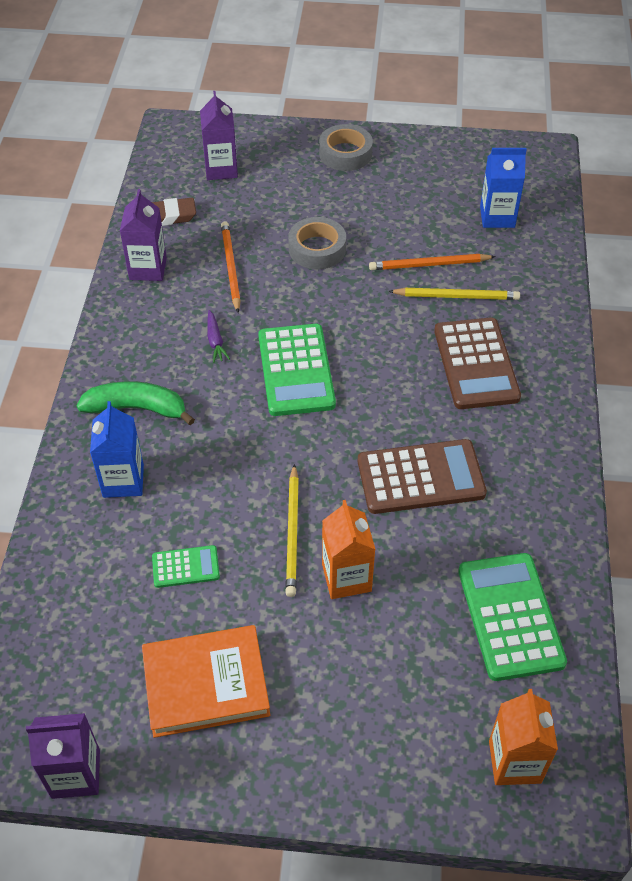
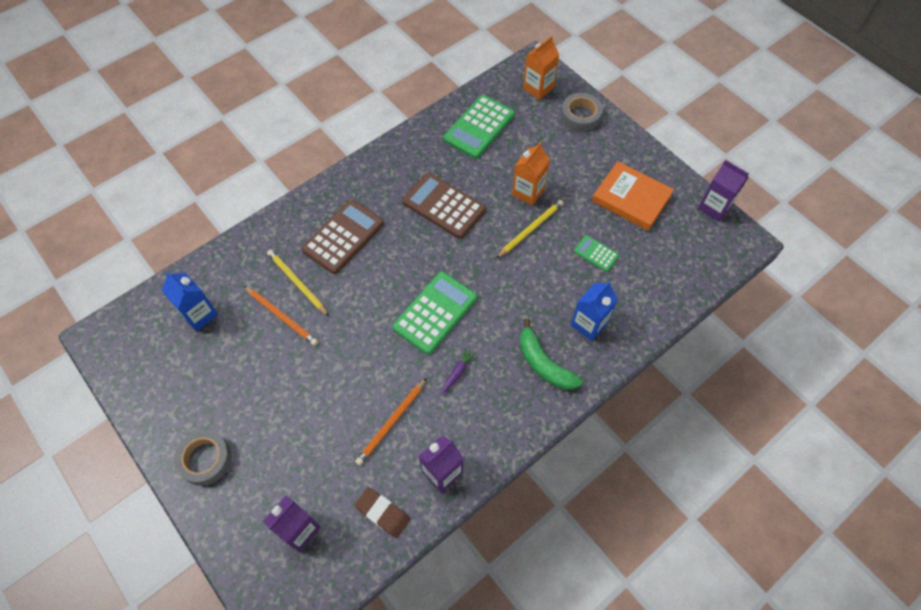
camera: 135 degrees left, 10 degrees up
(317, 249) = (326, 388): grey tape -> grey tape (580, 116)

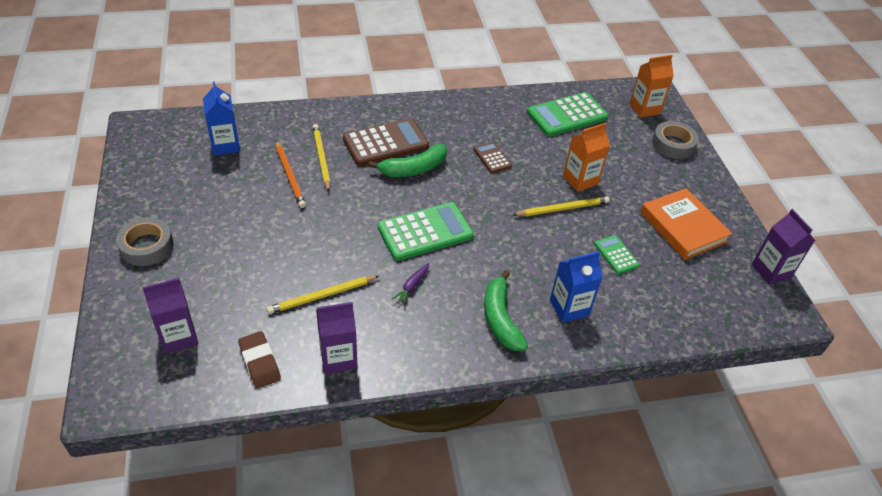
camera: 25 degrees right, 15 degrees down
(385, 252) = (413, 169): none -> green banana
(391, 423) = (322, 296): orange pencil -> yellow pencil
(444, 206) = (492, 158): brown calculator -> brown calculator, size x0.52
(457, 372) = (412, 286): purple carrot -> purple carrot turned 150 degrees clockwise

